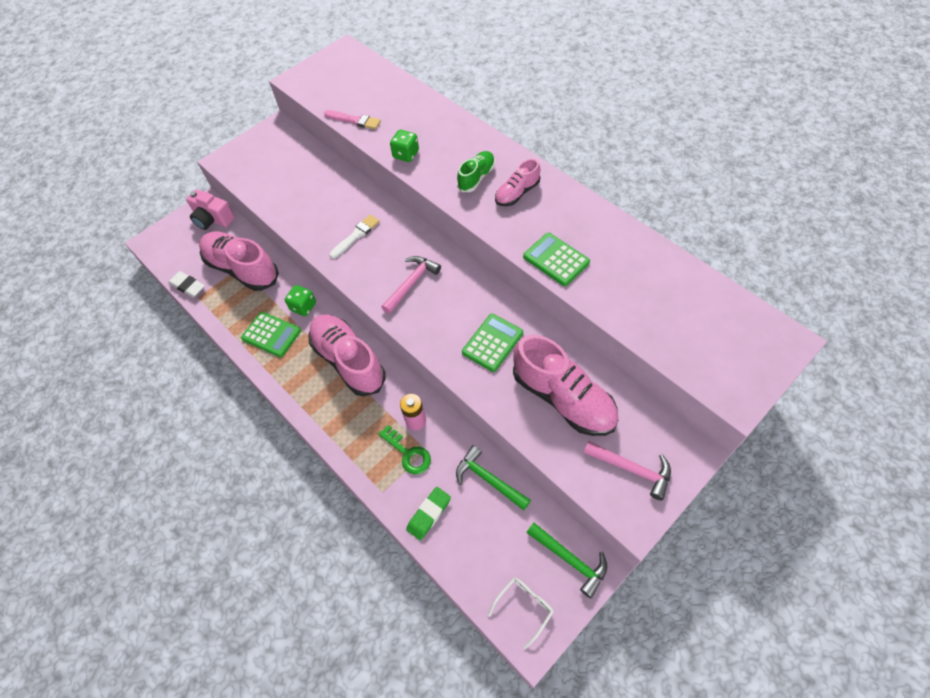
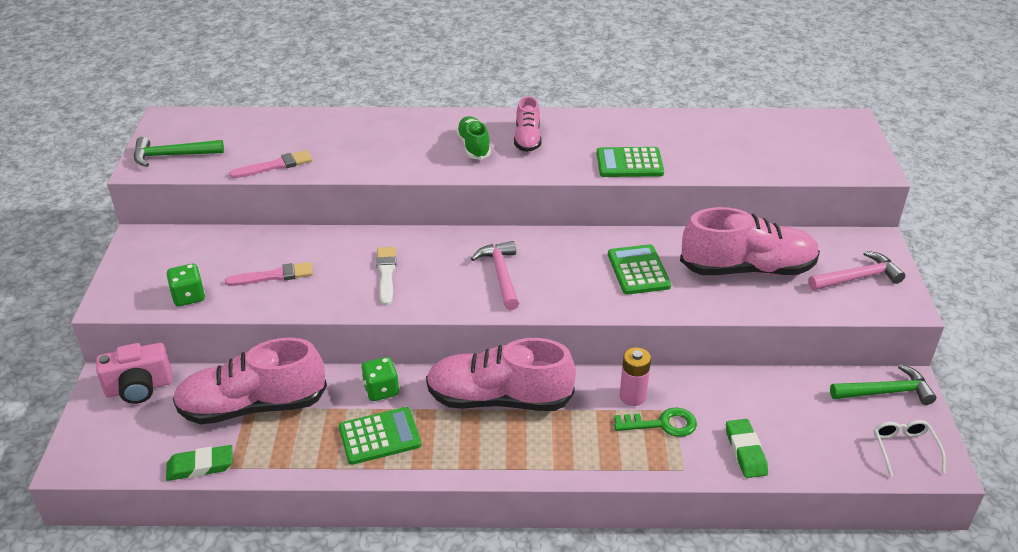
camera: 50 degrees left, 20 degrees down
(188, 286) = (200, 466): white eraser -> green eraser
(304, 196) = (274, 276): none -> pink brush
(406, 154) = (376, 164): green dice -> green dice (189, 297)
(488, 479) = (753, 389): green hammer -> green hammer (173, 155)

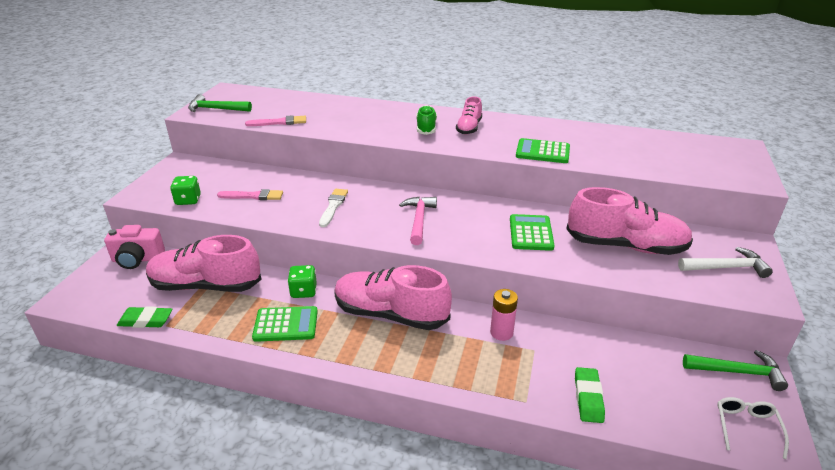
camera: 15 degrees right, 5 degrees down
(662, 424) = (519, 359): green key -> none
(858, 278) = (726, 267): pink hammer -> white hammer

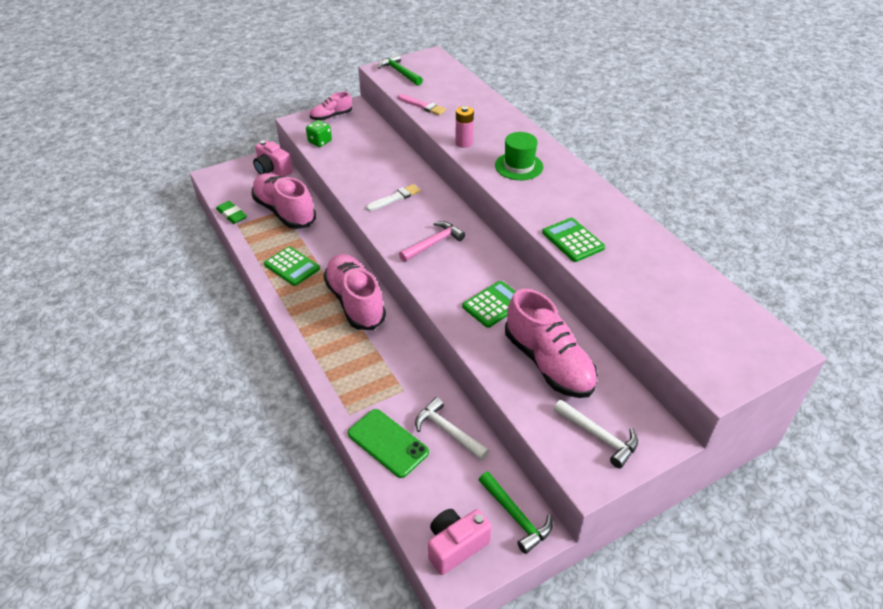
camera: 45 degrees right, 10 degrees up
(253, 196) = (359, 160): pink brush -> none
(303, 291) = (329, 251): green dice -> none
(426, 128) = (519, 166): green shoe -> green hat
(469, 128) = (553, 184): pink shoe -> pink shoe (331, 116)
(501, 332) = (401, 364): pink battery -> pink battery (464, 143)
(588, 397) = (387, 443): green eraser -> green phone
(609, 353) = (448, 431): none -> white hammer
(746, 427) = (456, 546): white glasses -> pink camera

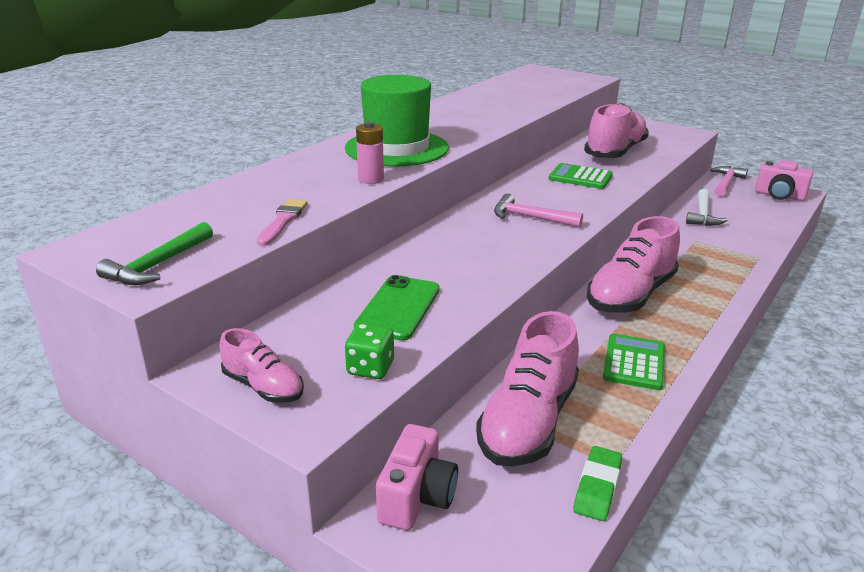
camera: 115 degrees left, 15 degrees down
(387, 443) = (754, 234): green phone -> green phone (398, 308)
(395, 198) = (470, 258): white brush -> none
(516, 516) = (726, 183): green hammer -> pink hammer
(519, 166) = (397, 148): green hat -> green hat, size x1.69
(573, 240) = (499, 118): green calculator -> none
(598, 436) = (654, 133): white hammer -> none

